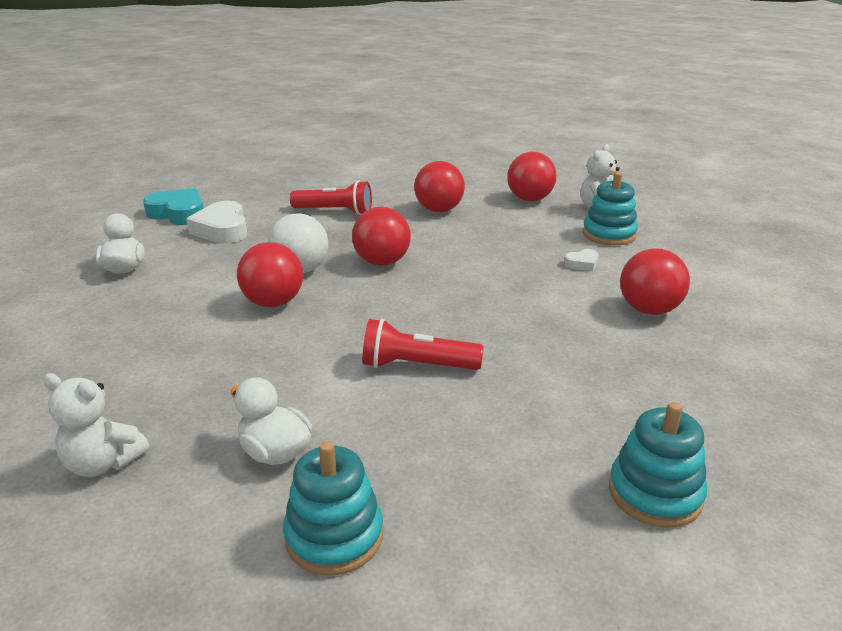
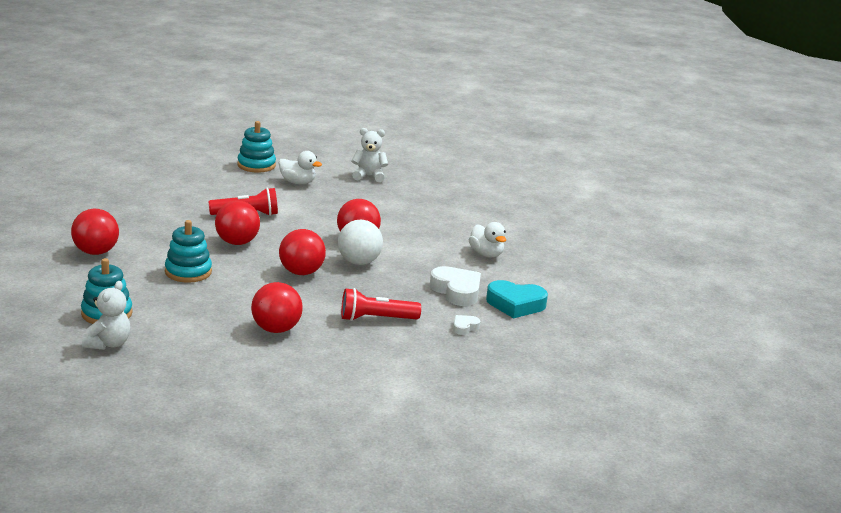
camera: 160 degrees right, 5 degrees down
(529, 199) = (183, 352): red ball -> red ball (237, 242)
(582, 263) = (138, 283): white heart -> white heart (464, 327)
(655, 493) = (124, 180): turquoise stacking toy -> turquoise stacking toy (188, 272)

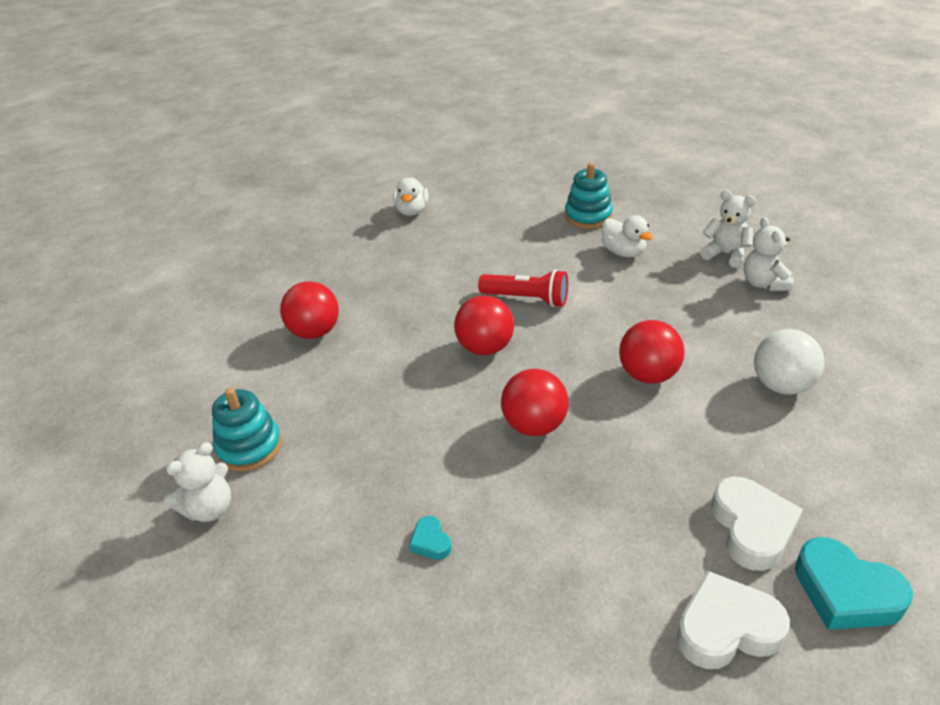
camera: 35 degrees right, 15 degrees up
(188, 272) = (392, 391): turquoise stacking toy -> none
(276, 329) = (431, 542): red ball -> turquoise heart
(359, 262) = (627, 422): white ball -> white ball (781, 385)
(376, 319) = (588, 560): red flashlight -> none
(402, 188) = (764, 283): none -> white teddy bear
(464, 327) = (726, 628): white heart -> white heart, size x2.03
(486, 254) = (839, 449): white duck -> white duck (412, 211)

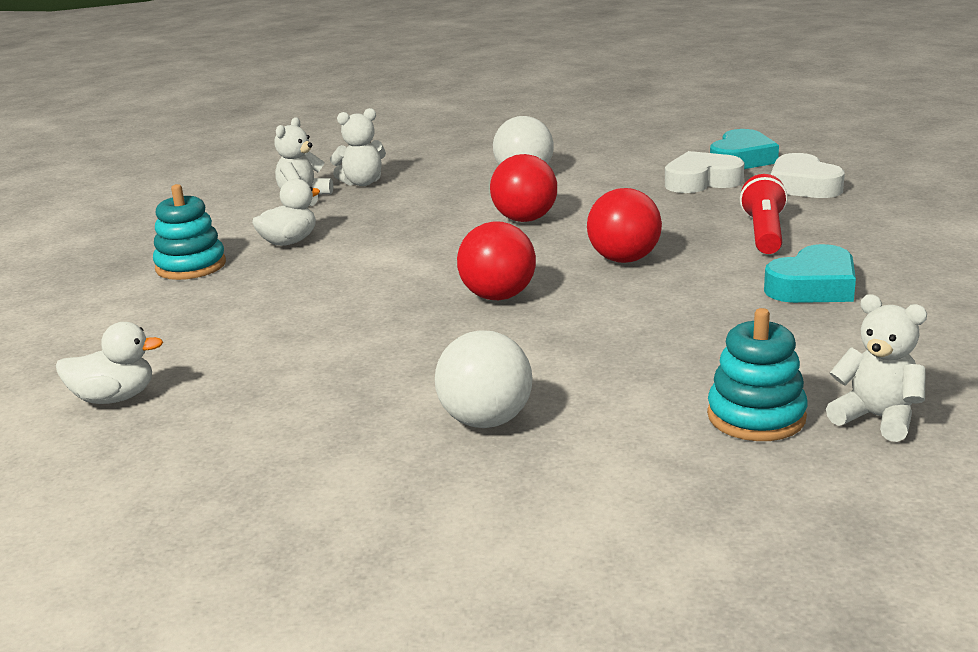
camera: 100 degrees left, 15 degrees down
(315, 332) = (486, 421): red ball -> white ball
(431, 542) = (813, 286): turquoise heart -> turquoise heart, size x2.03
(527, 299) = (391, 284): red flashlight -> red flashlight (764, 233)

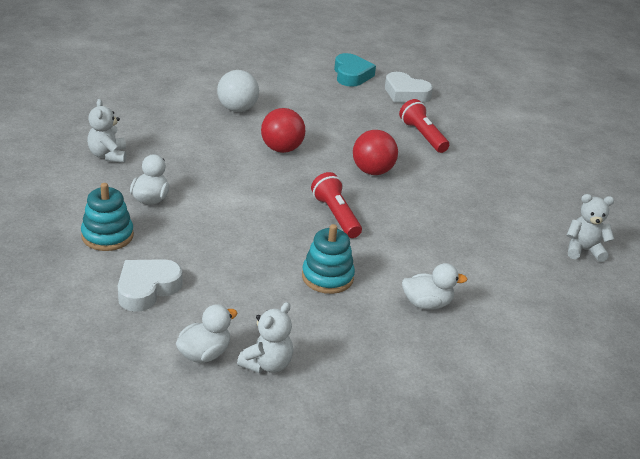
camera: 40 degrees left, 10 degrees up
(362, 183) = (133, 133): white teddy bear -> white teddy bear (267, 364)
(486, 421) = (427, 303): white ball -> white duck
(498, 296) = (336, 215): red ball -> red flashlight
(701, 181) = (348, 98): white heart -> white heart (147, 289)
(756, 416) = (538, 263): turquoise stacking toy -> turquoise stacking toy (327, 277)
(813, 286) = (482, 171): turquoise heart -> none

